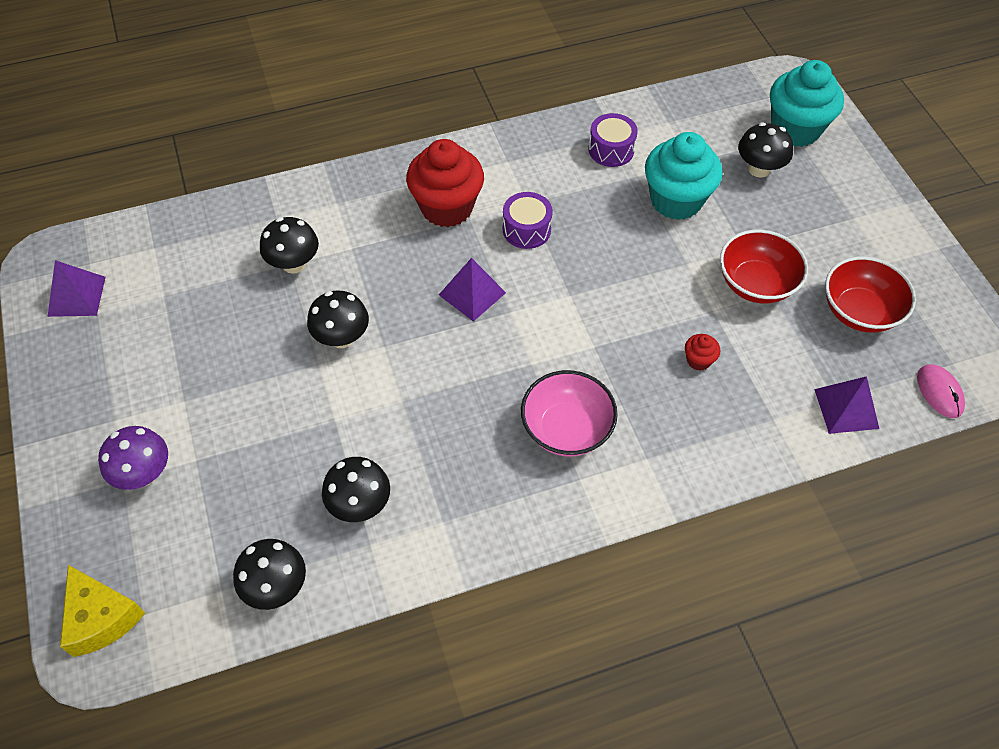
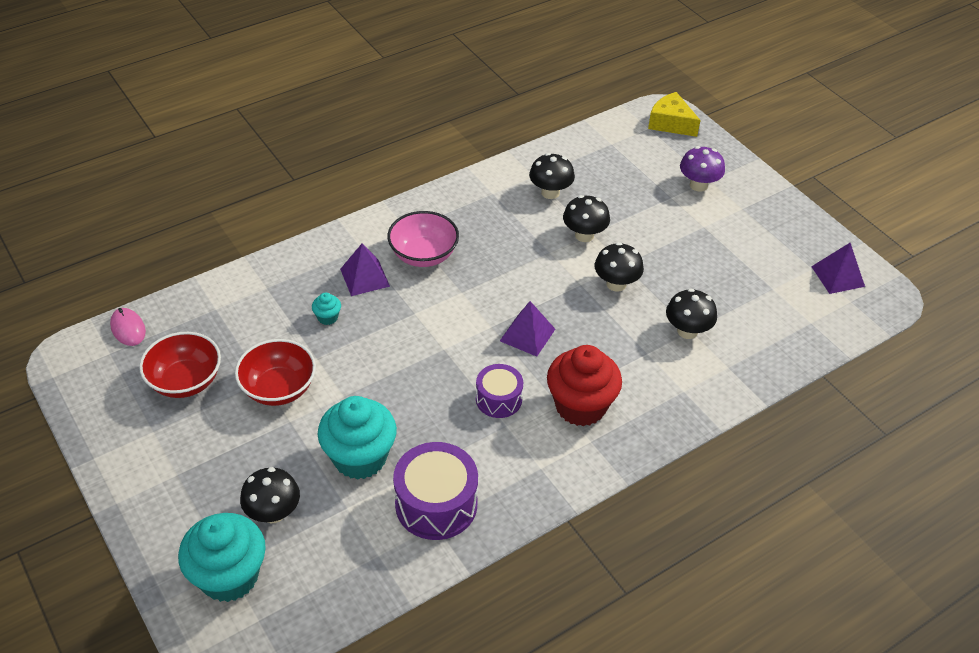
camera: 165 degrees right, 10 degrees down
(276, 587) = (580, 149): black mushroom -> black mushroom (584, 235)
(611, 150) = (436, 504): purple drum -> purple drum, size x1.64
(698, 360) = (327, 317): red cupcake -> turquoise cupcake
(846, 408) = (208, 304): purple pyramid -> purple pyramid (364, 277)

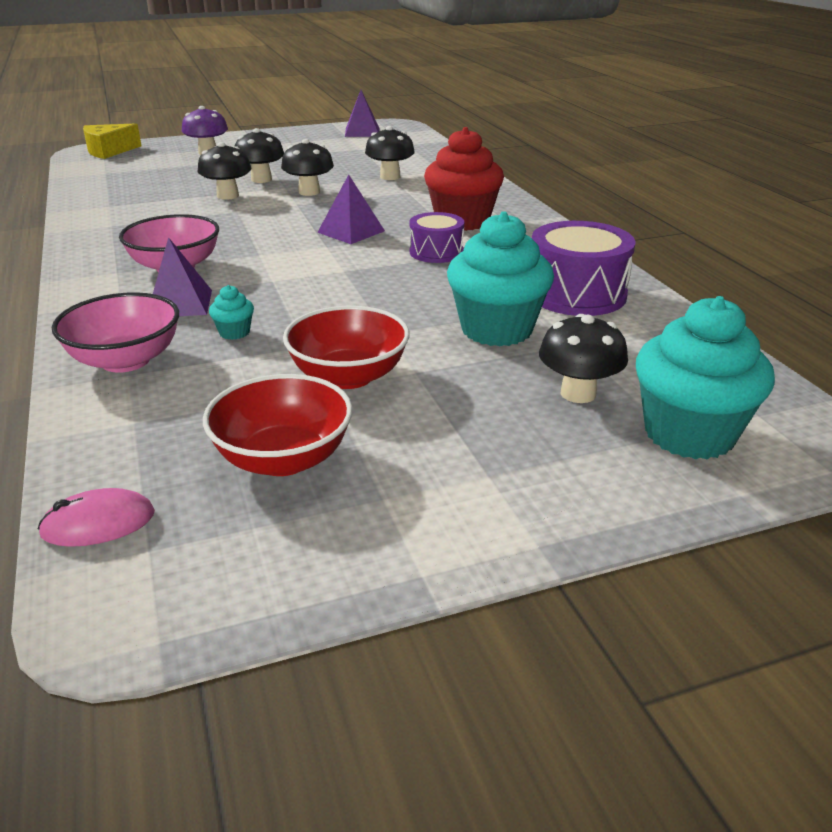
camera: 75 degrees left, 15 degrees down
(282, 280) = (126, 360): none -> pink bowl
(550, 192) = (145, 201): black mushroom -> black mushroom (261, 179)

